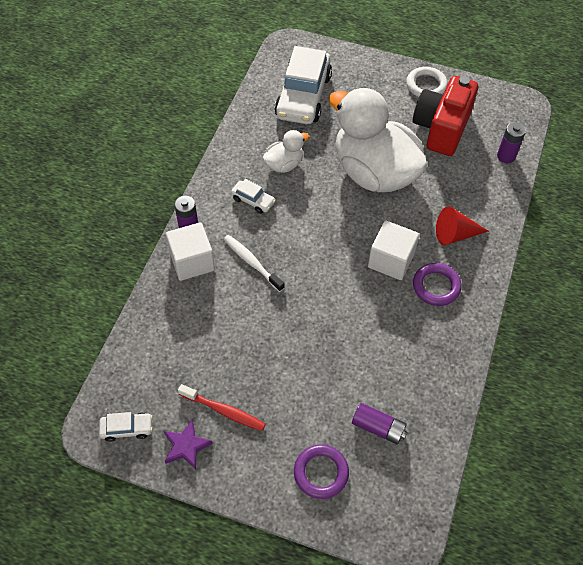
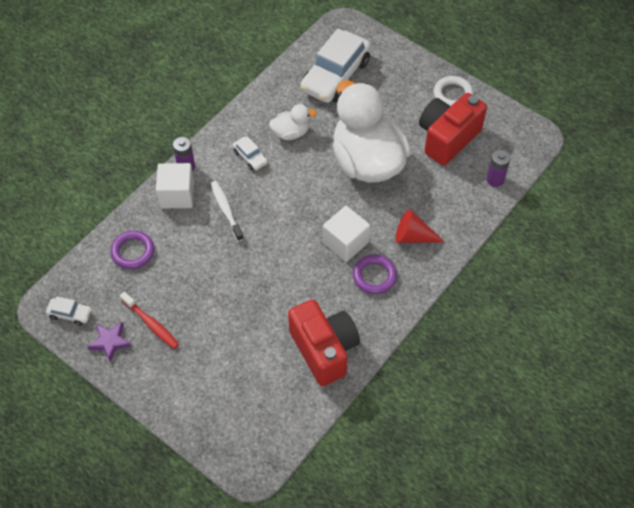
camera: 20 degrees right, 0 degrees up
(321, 473) = (207, 396): purple ring -> purple ring (133, 252)
(378, 428) = (269, 376): purple battery -> none
(421, 380) = (324, 350): none -> red camera

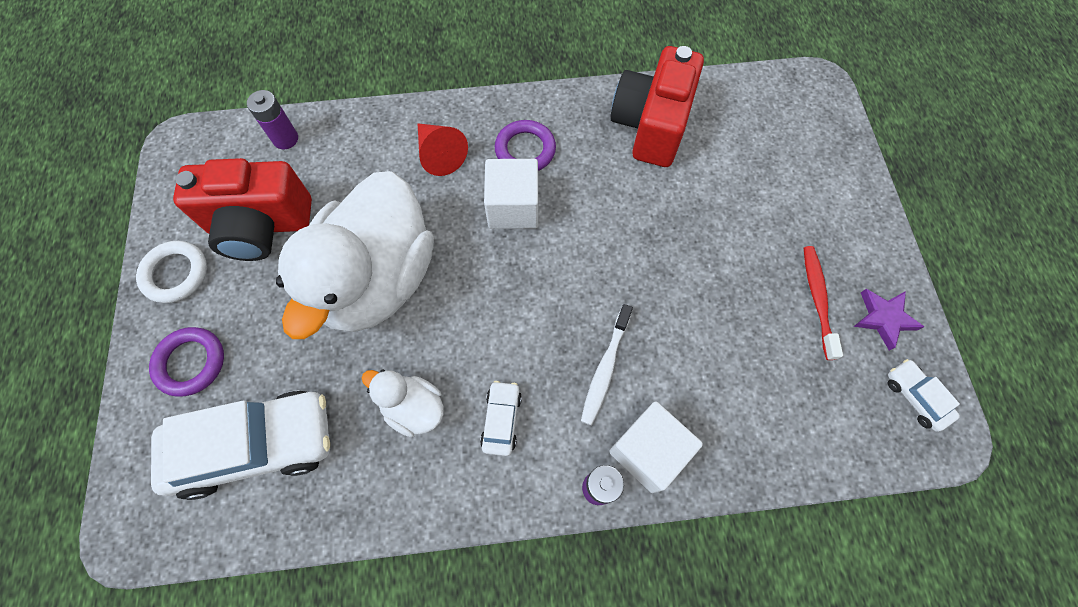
camera: 135 degrees left, 10 degrees up
(133, 252) = (773, 416): purple ring -> purple ring (191, 363)

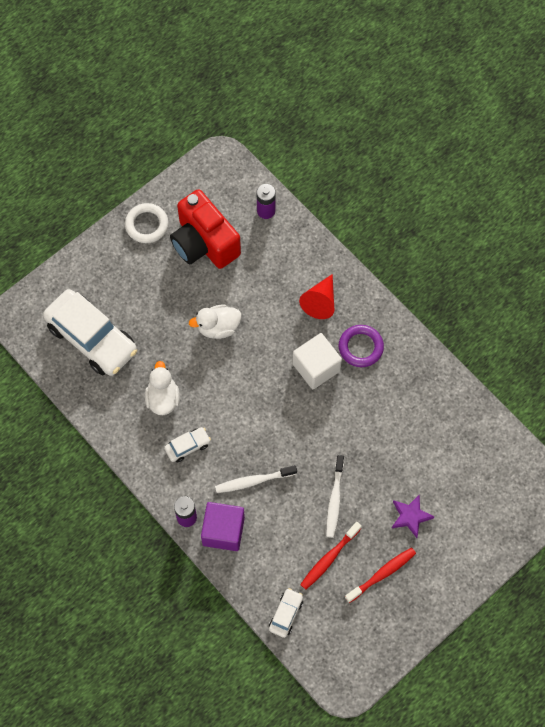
camera: 55 degrees right, 0 degrees up
(191, 363) = (108, 273): purple ring -> none
(377, 279) = (218, 327): white duck -> white duck, size x0.44
(648, 451) = (223, 531): white cube -> purple cube
(651, 125) = (436, 409): red camera -> none
(691, 292) = (334, 500): none -> white toothbrush
(763, 345) = (329, 558): none -> red toothbrush
(883, 318) = (397, 618): purple star -> purple star (410, 516)
(915, 397) = (357, 658): white car -> white car (286, 614)

